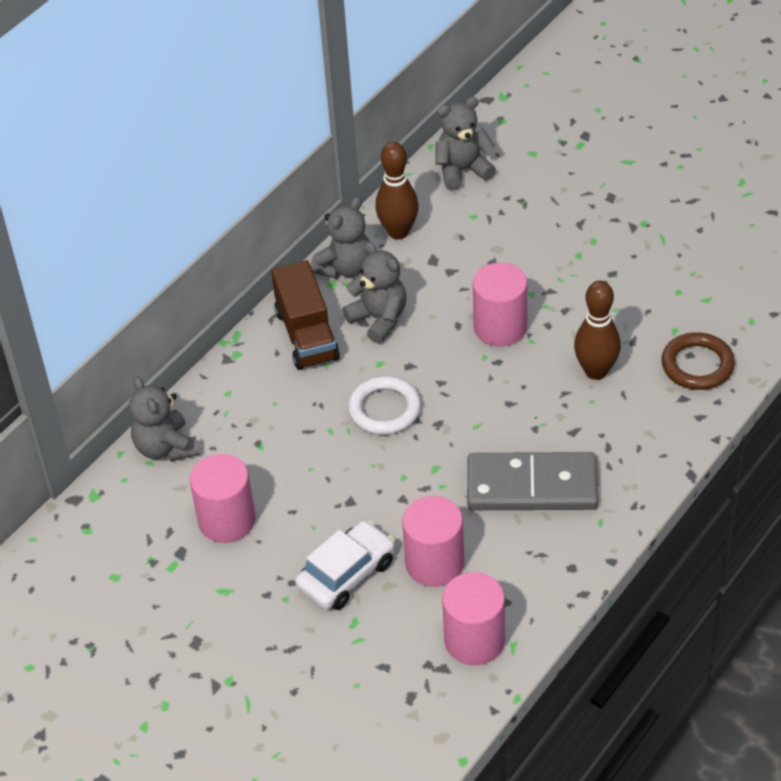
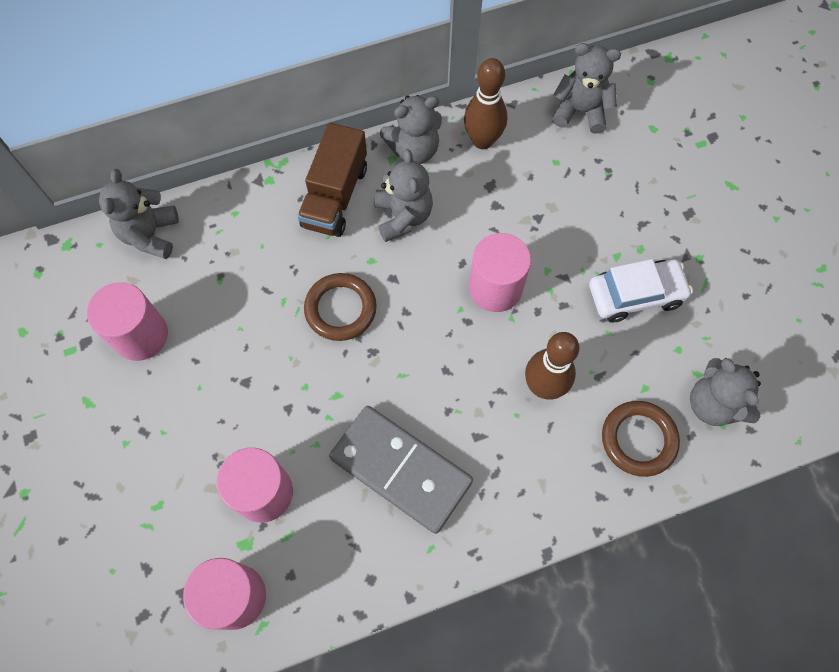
camera: 30 degrees right, 20 degrees up
(346, 574) = (188, 453): white car -> white car (635, 295)
(384, 409) = (340, 309): white ring -> brown ring
(733, 312) = (713, 404): none -> grey teddy bear

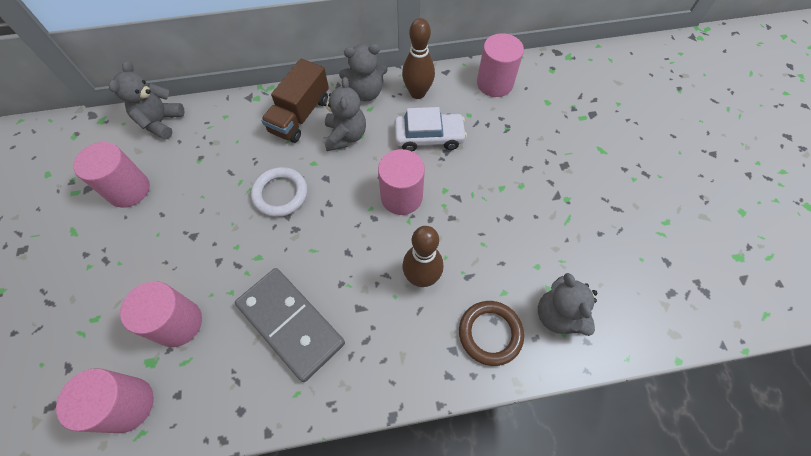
camera: 10 degrees right, 5 degrees down
(340, 309) = (280, 194): brown ring -> white ring
(580, 111) = (494, 83): grey teddy bear -> pink cylinder
(635, 295) = (510, 219): white car -> white car (429, 137)

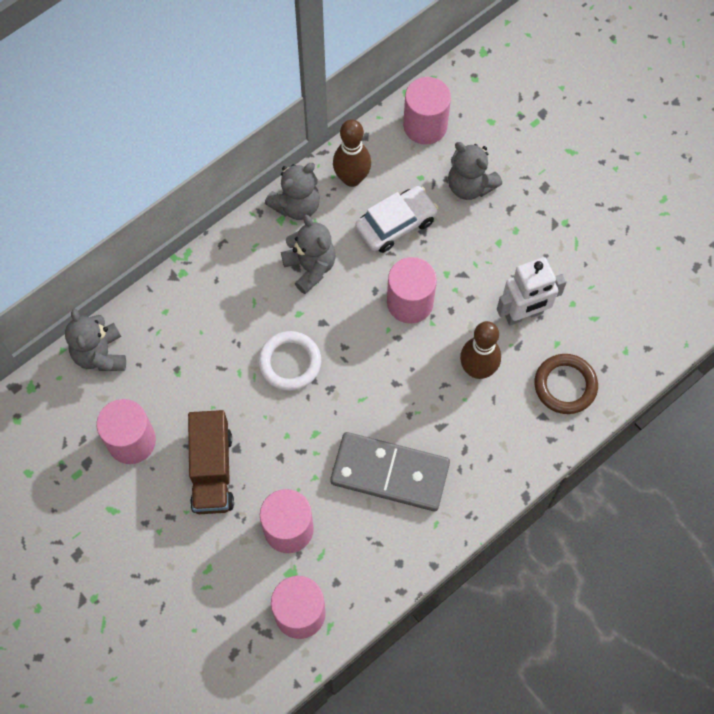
camera: 30 degrees left, 5 degrees up
(300, 115) = (245, 268): brown truck -> brown truck (212, 470)
(489, 253) = (524, 314): none -> white robot
(558, 315) = (613, 338): grey teddy bear -> grey teddy bear (470, 186)

